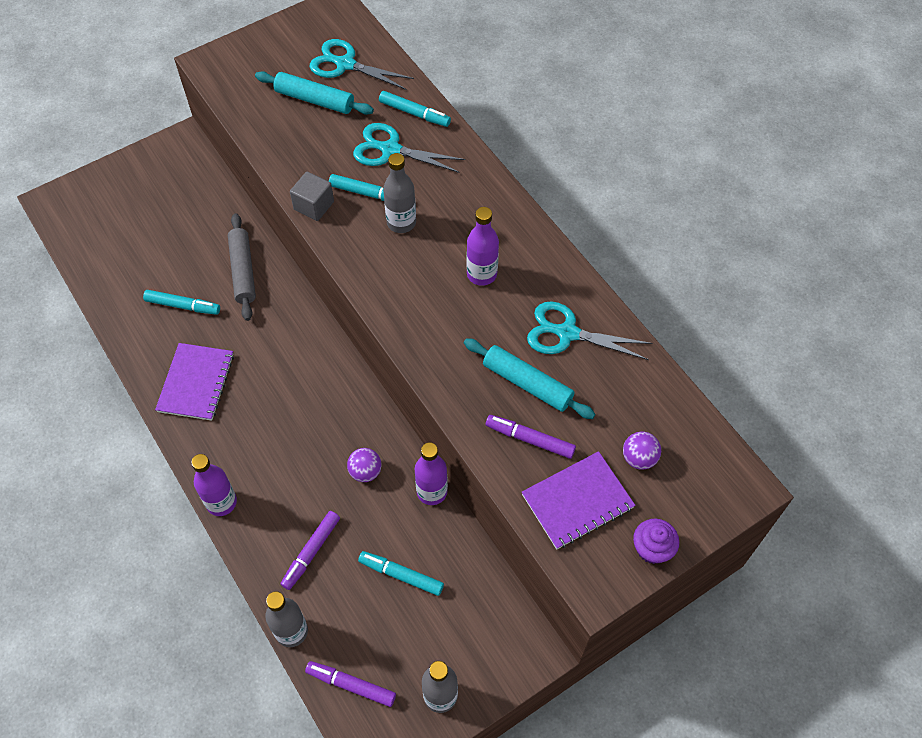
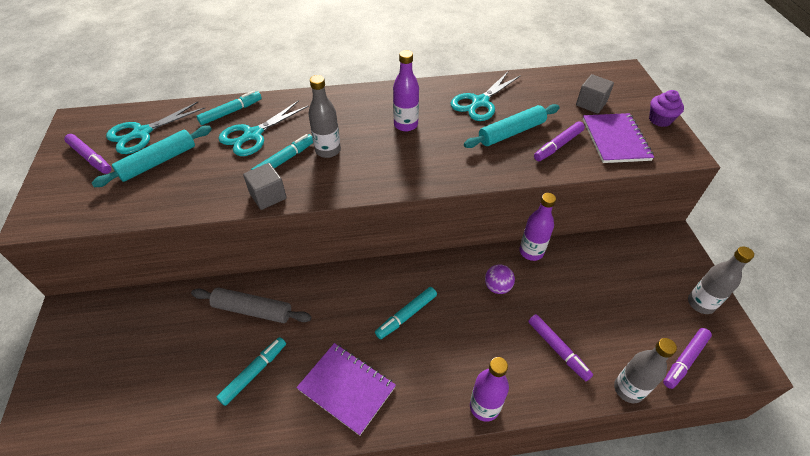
camera: 65 degrees left, 10 degrees down
(294, 50) = (90, 158): none -> purple marker
(401, 575) = (596, 294): turquoise marker -> turquoise marker (406, 315)
(639, 458) = (591, 104): purple ball -> grey cube

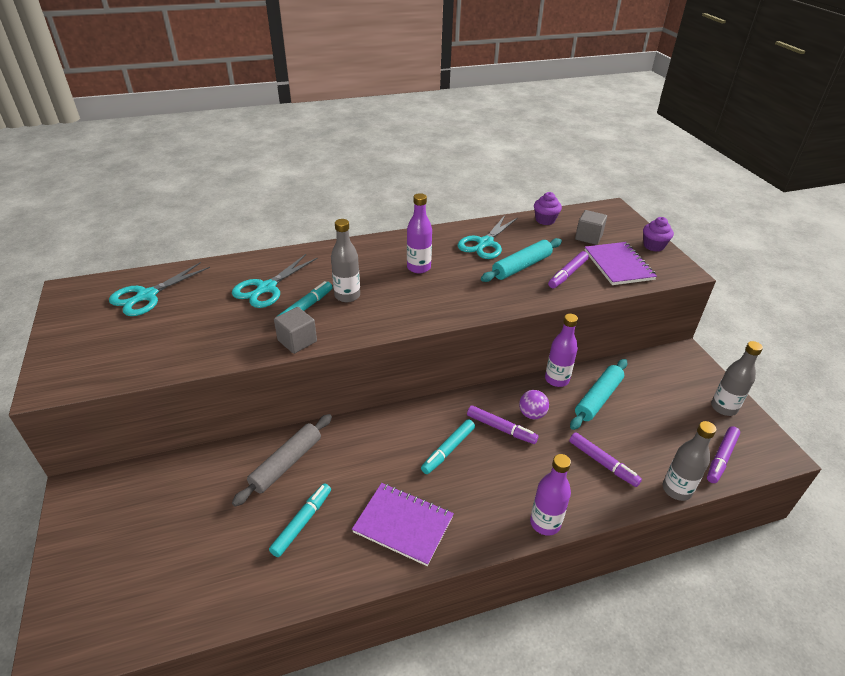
camera: 10 degrees left, 10 degrees down
(90, 158) = (96, 323): purple marker -> purple marker (501, 428)
(158, 162) = (172, 320): turquoise rolling pin -> turquoise rolling pin (598, 399)
(231, 112) = (238, 269): turquoise marker -> none
(252, 310) = (286, 463): grey rolling pin -> grey rolling pin turned 60 degrees counterclockwise
(549, 80) = (545, 220): none -> purple cupcake

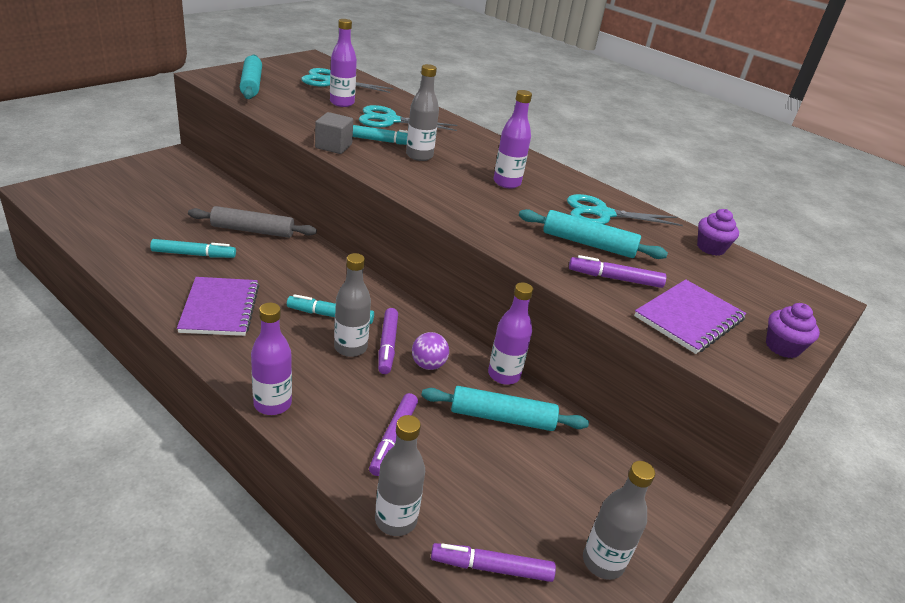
camera: 55 degrees right, 5 degrees down
(105, 356) = (251, 84): none -> turquoise rolling pin
(205, 306) = (342, 103): none -> purple bottle
(495, 452) = (350, 348): none -> grey bottle
(588, 237) = (721, 286): grey cube -> none

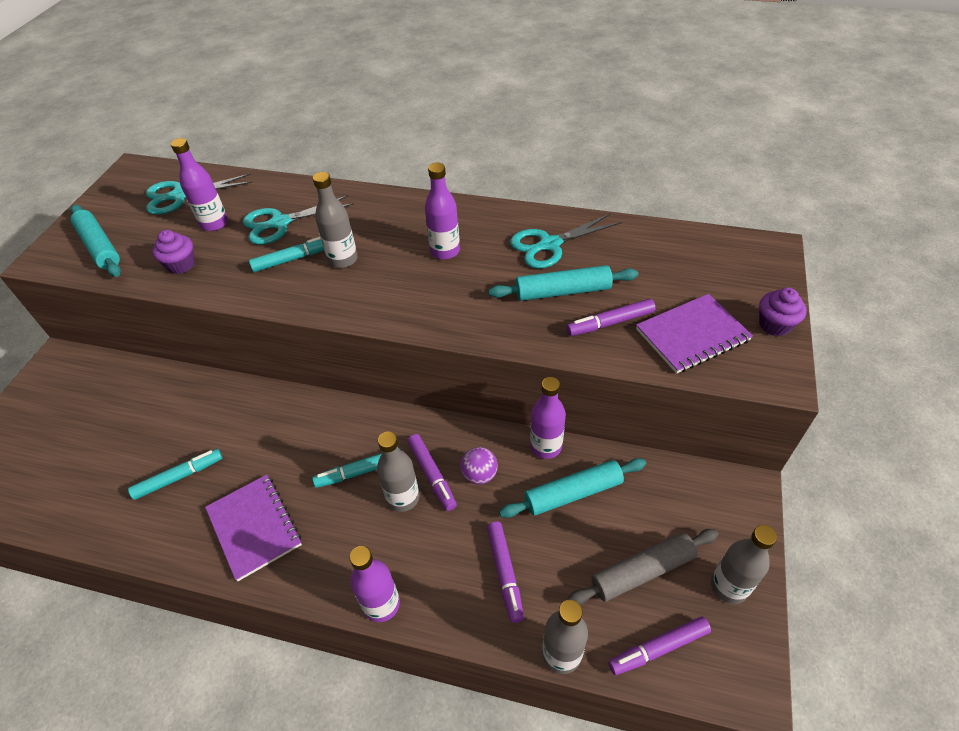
camera: 20 degrees left, 15 degrees up
(252, 230) = (213, 412): grey rolling pin -> grey rolling pin (642, 571)
(333, 146) = (253, 294): grey cube -> none
(689, 318) = (692, 335): purple notebook -> purple notebook turned 45 degrees clockwise
(710, 248) = (657, 236): purple cupcake -> purple cupcake (181, 265)

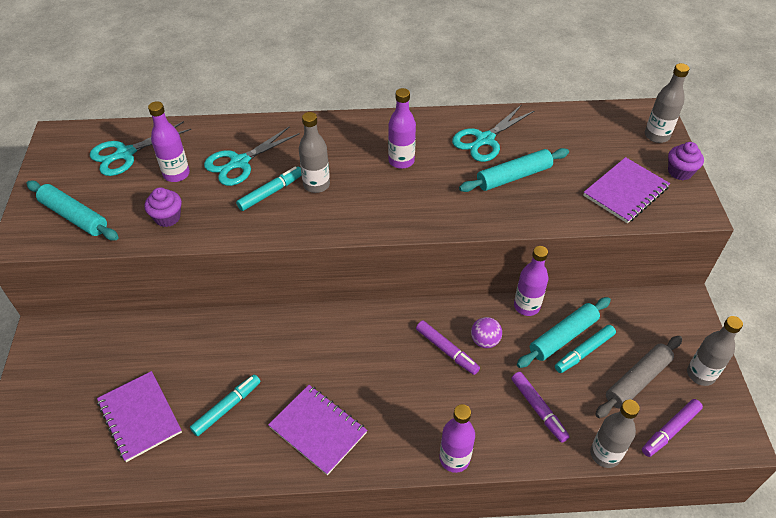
camera: 20 degrees left, 0 degrees up
(95, 464) = (140, 417): none -> purple notebook
(360, 472) = (385, 363): turquoise marker -> turquoise marker (584, 352)
(403, 498) = (432, 374): grey bottle -> grey bottle (656, 136)
(610, 323) = (561, 194): purple marker -> none

